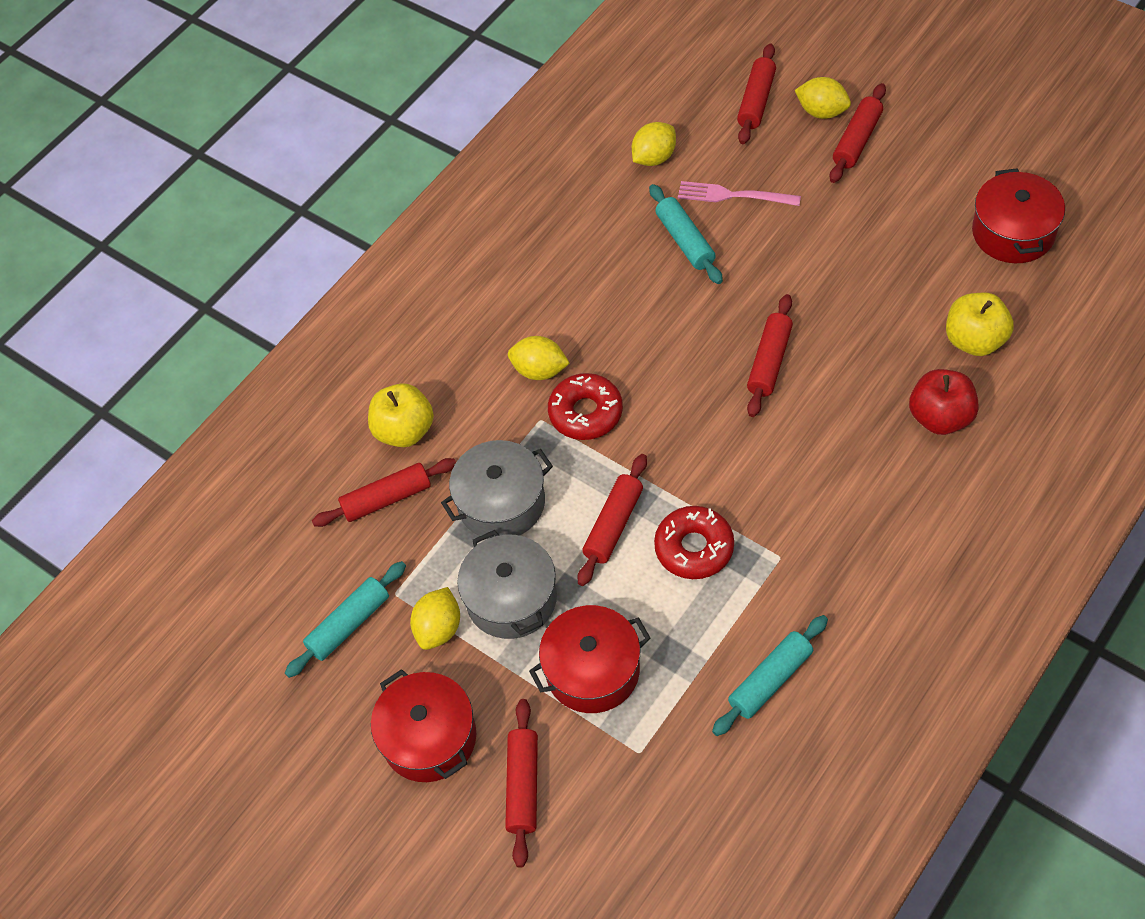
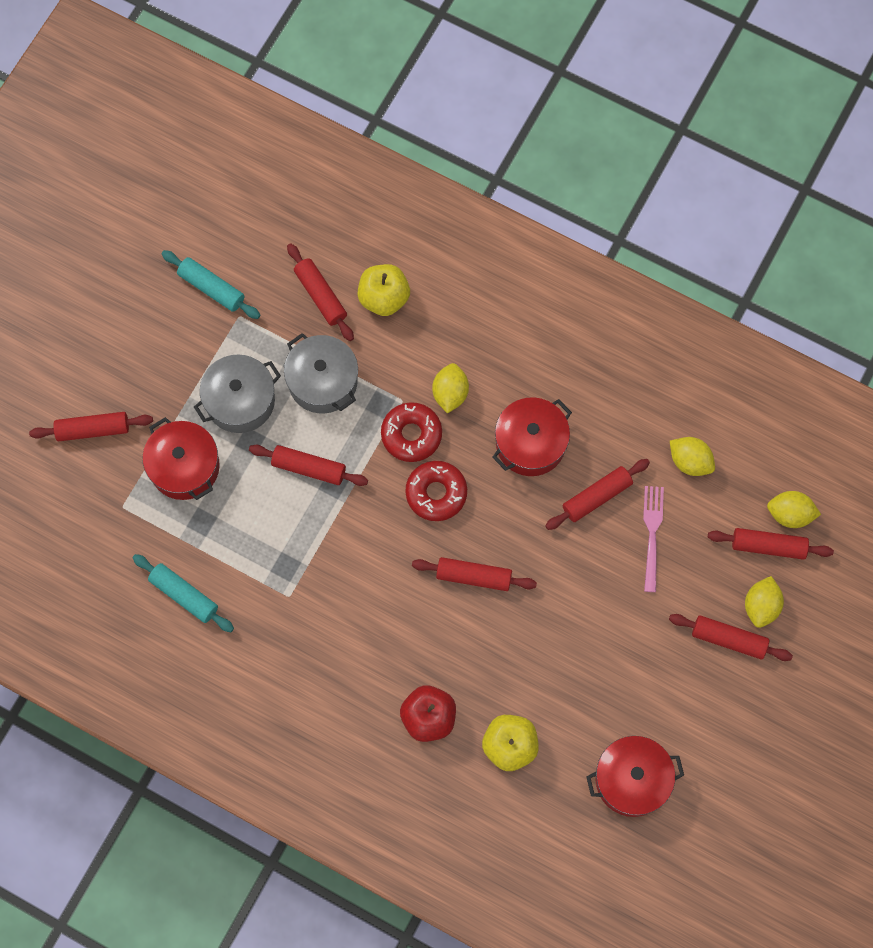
camera: 75 degrees right, 15 degrees up
(429, 738) = (125, 360): red pot -> red pot (530, 443)
(439, 628) = (212, 352): yellow lemon -> yellow lemon (790, 514)
(685, 241) = (596, 497): turquoise rolling pin -> red rolling pin
(694, 548) = (292, 530): red donut -> red donut (436, 493)

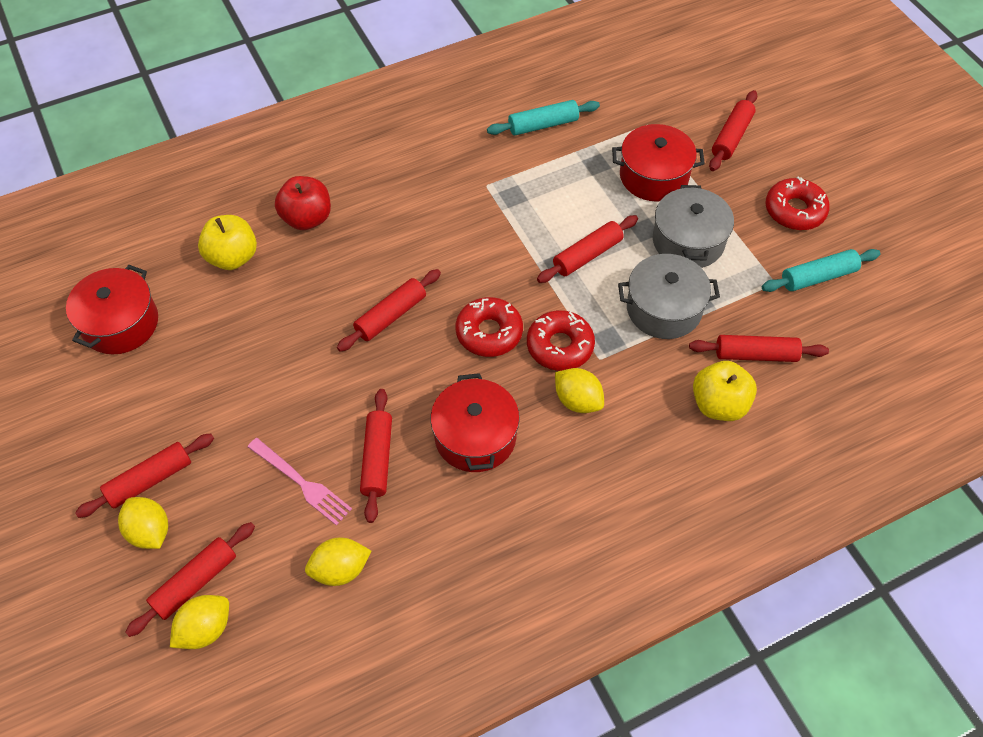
camera: 125 degrees right, 15 degrees down
(149, 338) = (794, 210): none -> red donut

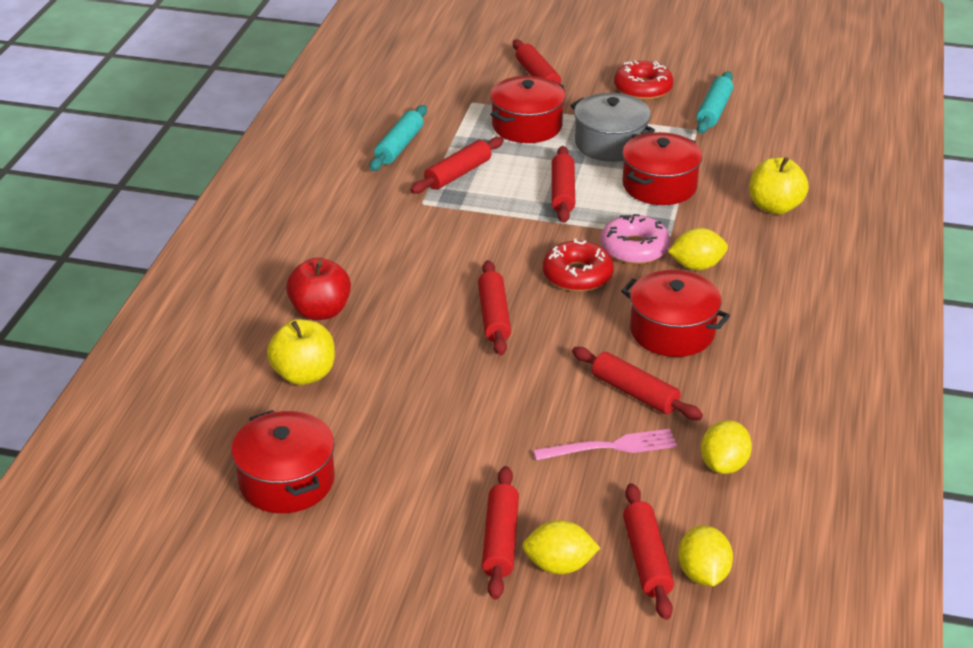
camera: 50 degrees left, 20 degrees down
(560, 346) = (634, 248): red donut -> pink donut
(664, 309) = (659, 185): grey pot -> red pot
(755, 354) = (750, 170): red rolling pin -> red rolling pin (458, 174)

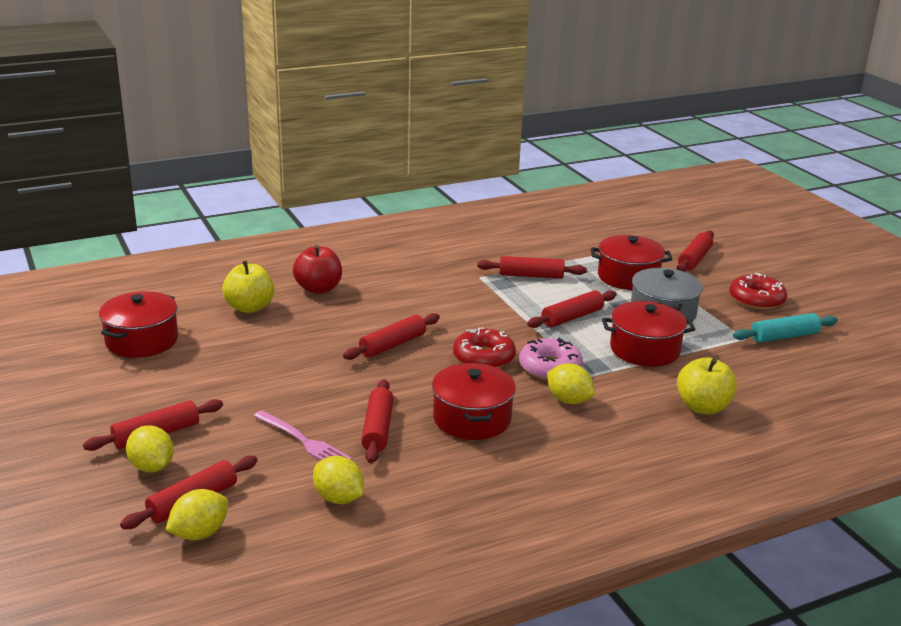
camera: 50 degrees right, 10 degrees down
(399, 146) = (528, 247): turquoise rolling pin -> none
(723, 464) = (338, 498): yellow lemon -> yellow lemon turned 60 degrees clockwise

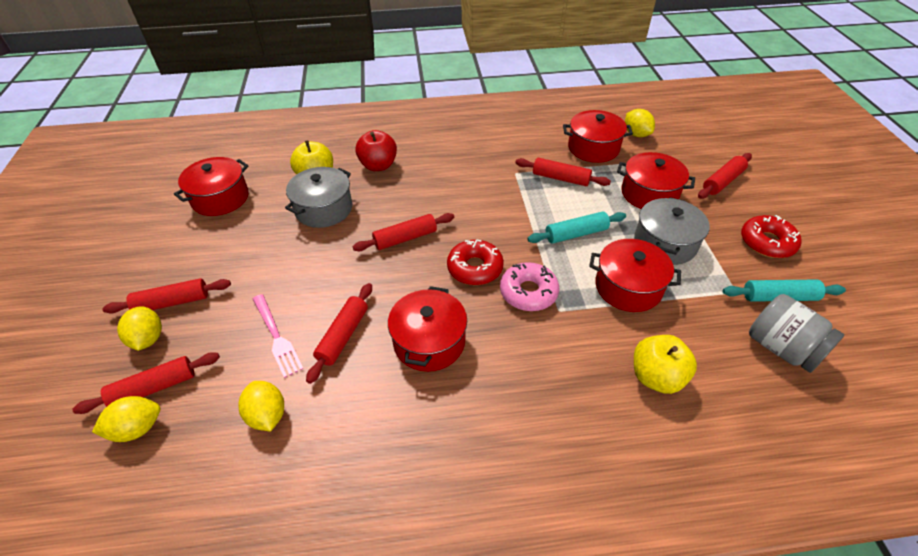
camera: 20 degrees right, 20 degrees up
(280, 333) = (324, 209): none -> grey pot
(551, 247) = (593, 148): none -> red pot
(568, 400) = (527, 338): yellow lemon -> yellow lemon (636, 134)
(572, 317) = (576, 234): red rolling pin -> turquoise rolling pin
(801, 370) = (781, 348): none -> grey jar

